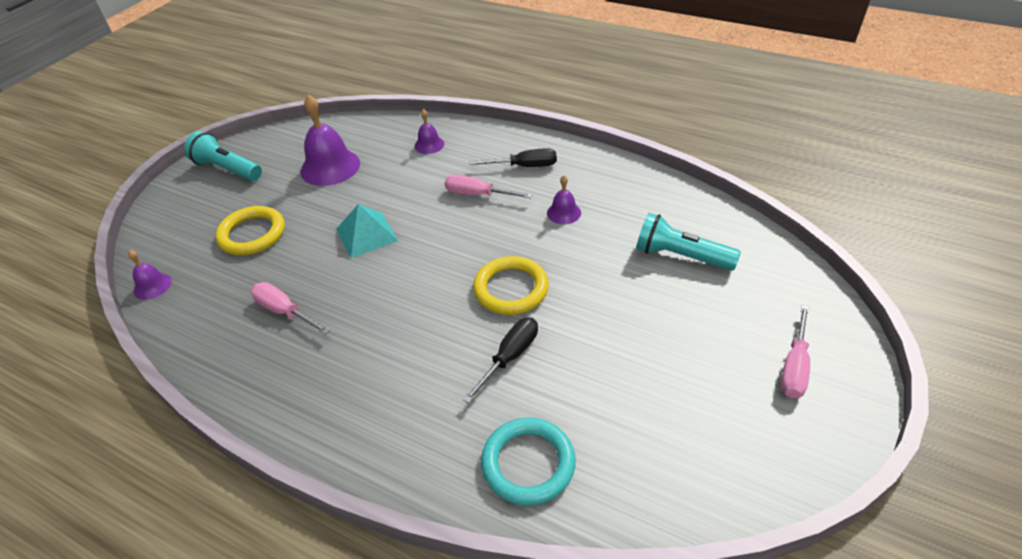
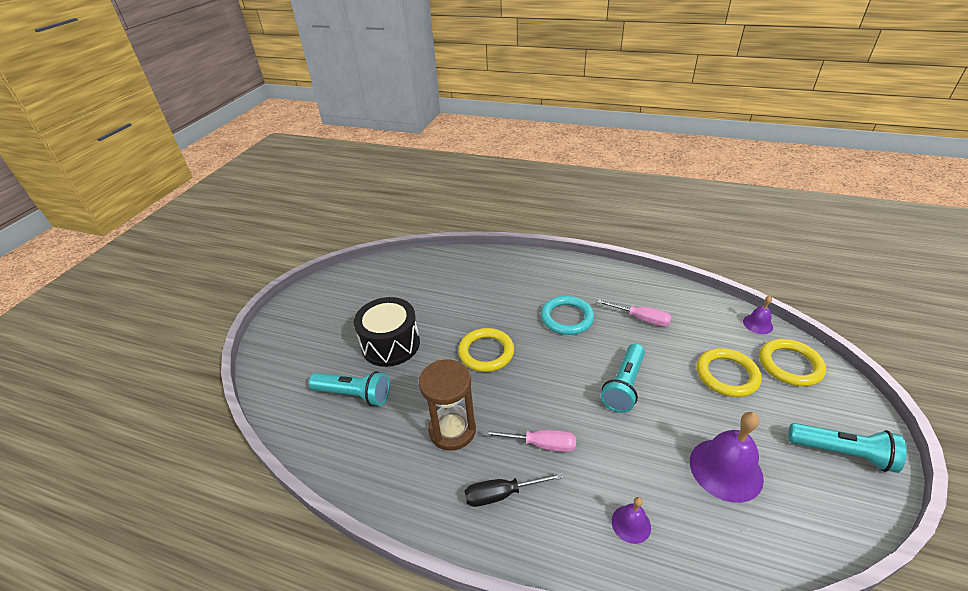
camera: 170 degrees right, 5 degrees down
(178, 237) = (790, 365): none -> yellow ring
(366, 234) = (624, 386): turquoise pyramid -> turquoise flashlight
(510, 357) = (477, 310): black screwdriver -> none
(528, 463) = (458, 267): turquoise ring -> turquoise ring (567, 318)
(563, 212) = (452, 430): purple bell -> brown hourglass
(644, 316) = (390, 344): none -> black drum
(794, 367) = (306, 325): pink screwdriver -> none

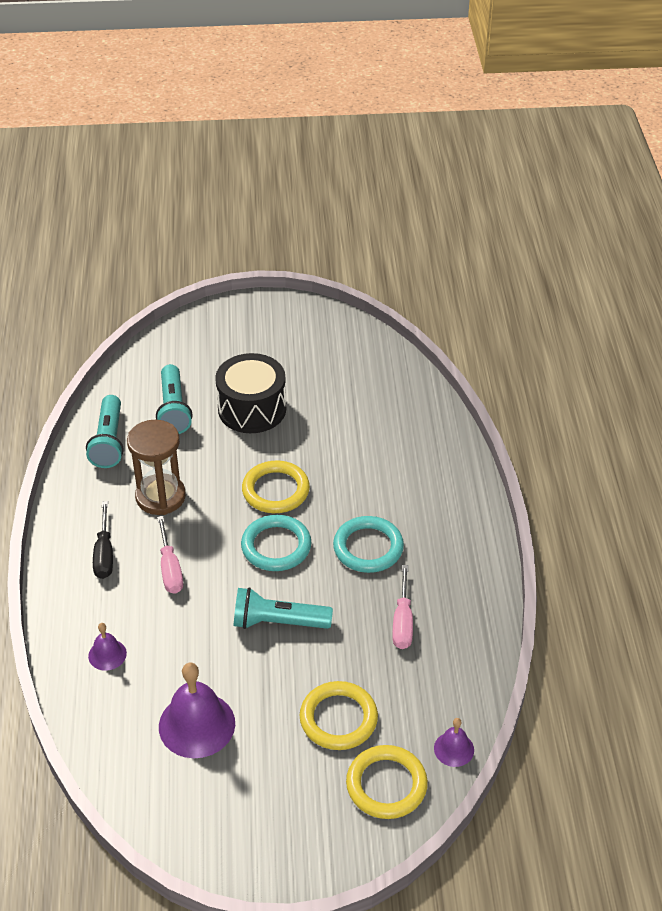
camera: 65 degrees right, 5 degrees up
(501, 494) = (104, 554): black screwdriver -> black screwdriver turned 150 degrees counterclockwise
(544, 367) = (276, 546): none -> turquoise ring
(842, 452) = (260, 833): turquoise flashlight -> turquoise flashlight (109, 441)

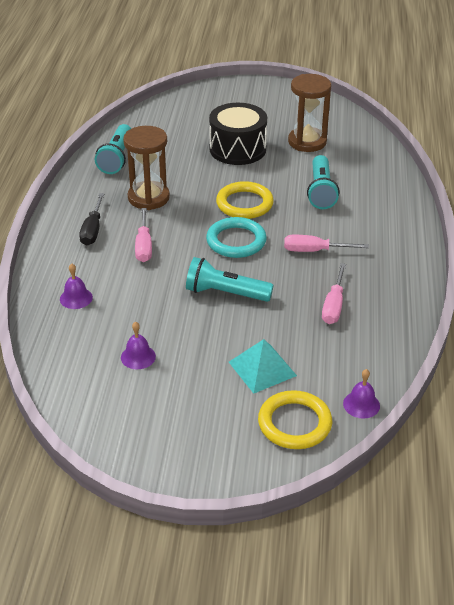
camera: 10 degrees right, 5 degrees down
(174, 409) = (174, 143): turquoise flashlight -> turquoise flashlight (321, 191)
(197, 724) = (138, 357): purple bell -> purple bell, size x0.52
(332, 387) = (307, 142): none -> brown hourglass
(338, 719) = (262, 368): yellow ring -> turquoise pyramid
(368, 548) = (314, 251): turquoise ring -> pink screwdriver

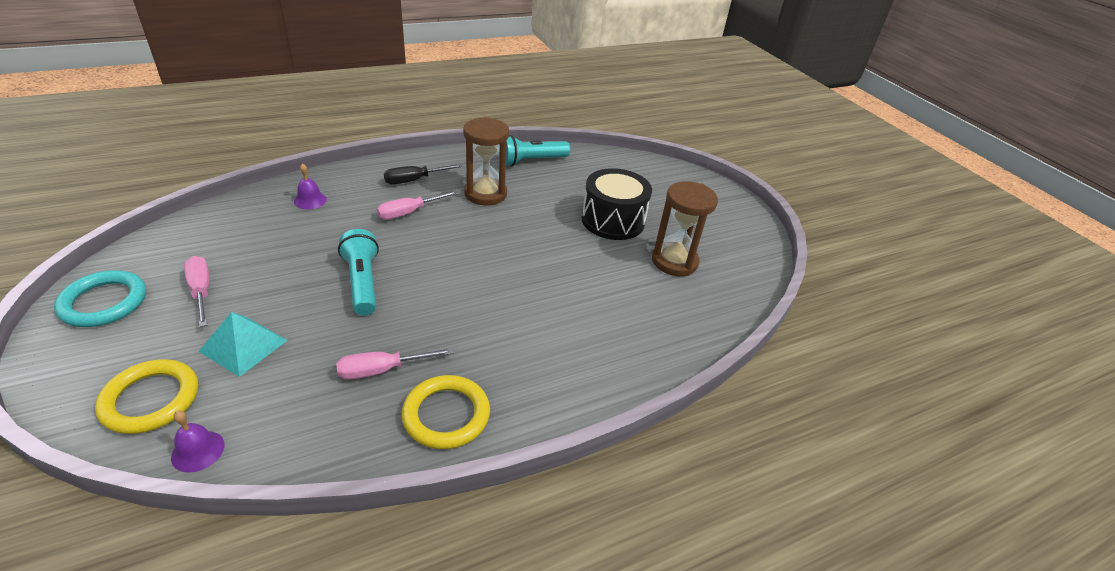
camera: 55 degrees right, 0 degrees up
(138, 357) = (236, 258): purple bell -> none
(236, 241) = (455, 264): turquoise ring -> turquoise ring (104, 302)
(244, 204) = (523, 251): yellow ring -> yellow ring (446, 415)
(314, 251) = (476, 324): pink screwdriver -> pink screwdriver (201, 291)
(321, 191) = (592, 298): turquoise flashlight -> none

